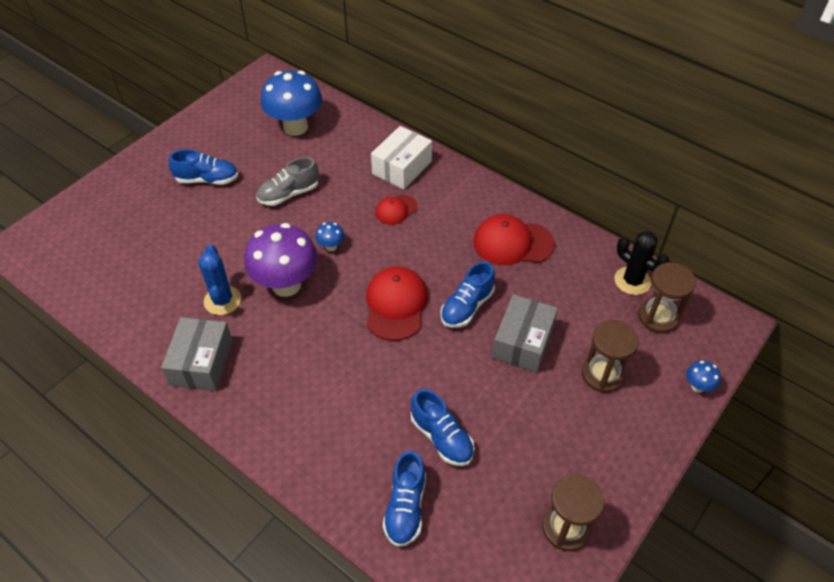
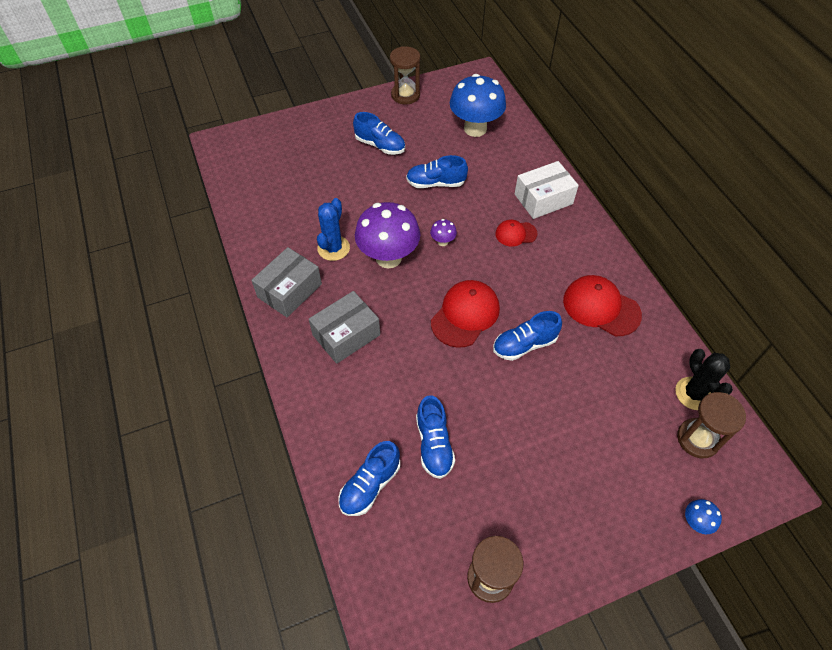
camera: 30 degrees right, 5 degrees up
(289, 194) = (436, 183): grey shoe -> blue shoe
(331, 246) = (443, 242): blue mushroom -> purple mushroom
(523, 342) = (554, 399): grey box -> grey box (346, 335)
(602, 375) = (609, 464): brown hourglass -> brown hourglass (405, 95)

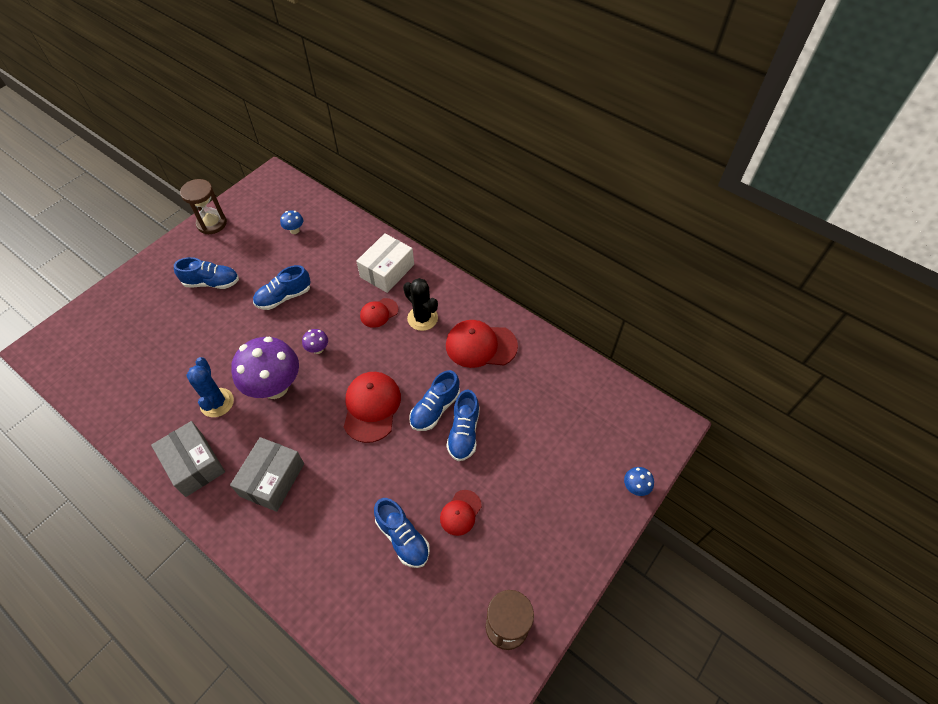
camera: 30 degrees left, 0 degrees up
(289, 290) = (194, 464): grey box -> grey box turned 45 degrees counterclockwise
(370, 485) = (365, 606): blue shoe -> blue shoe (464, 433)
(475, 129) = (294, 230): blue mushroom -> blue mushroom, size x0.42
(500, 451) = (460, 512): none -> red cap
(694, 393) = (585, 383): black cactus -> black cactus (422, 318)
(697, 439) = (605, 419): brown hourglass -> none

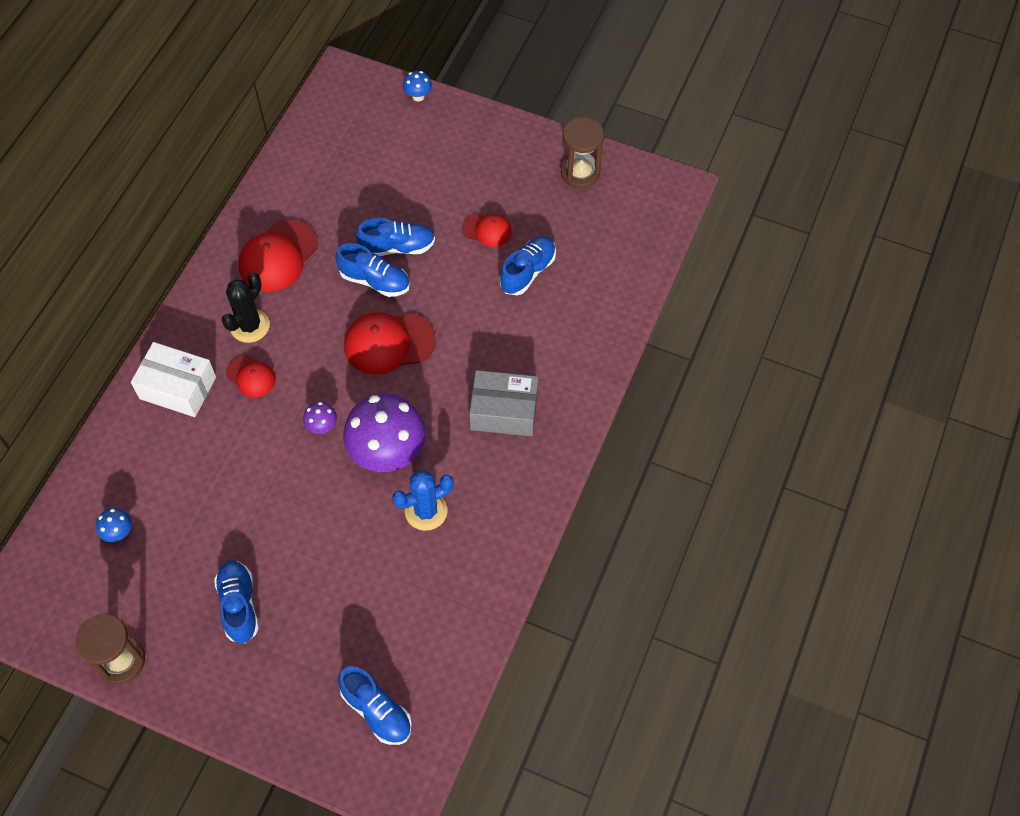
camera: 105 degrees left, 5 degrees up
(194, 464) = (510, 499): grey box -> none
(284, 297) = (247, 499): blue shoe -> blue shoe (377, 711)
(480, 345) = (278, 256): red cap -> red cap turned 45 degrees clockwise

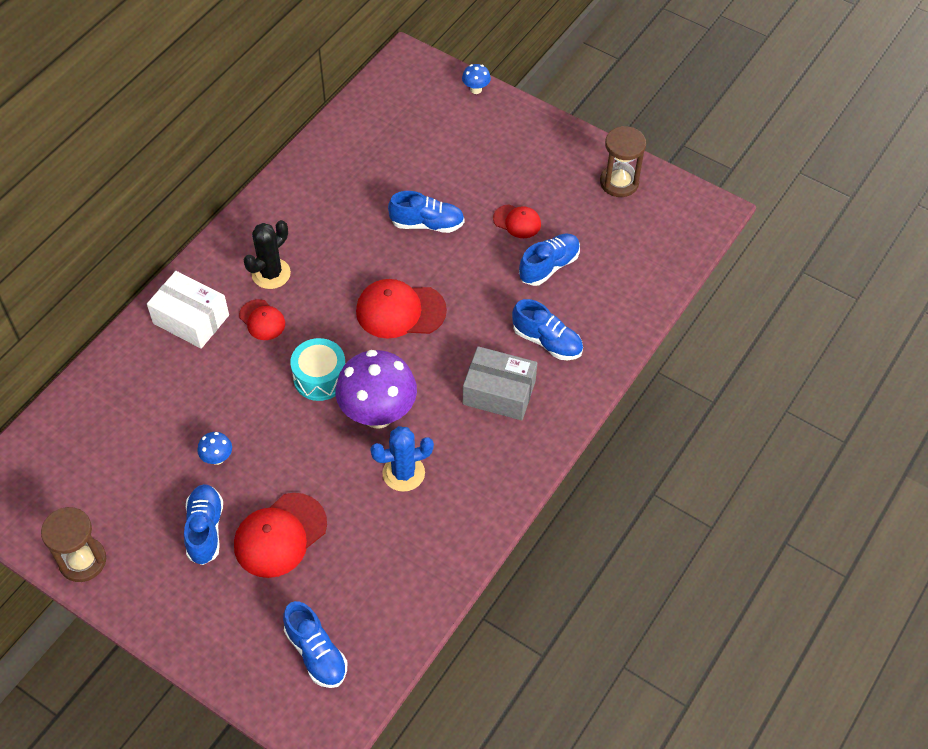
camera: 10 degrees right, 5 degrees down
(119, 533) = (106, 442): blue mushroom -> blue mushroom (217, 458)
(278, 256) = (311, 214): red cap -> red cap (280, 535)
(322, 427) = (320, 378): purple mushroom -> turquoise drum
(375, 281) = (399, 251): blue shoe -> blue shoe (547, 341)

